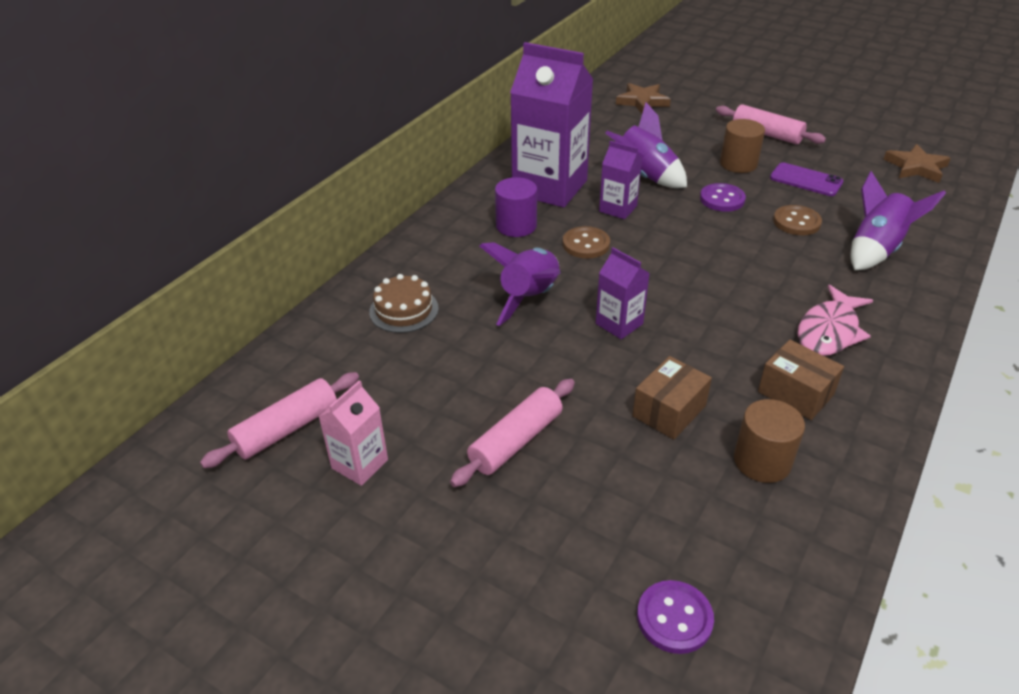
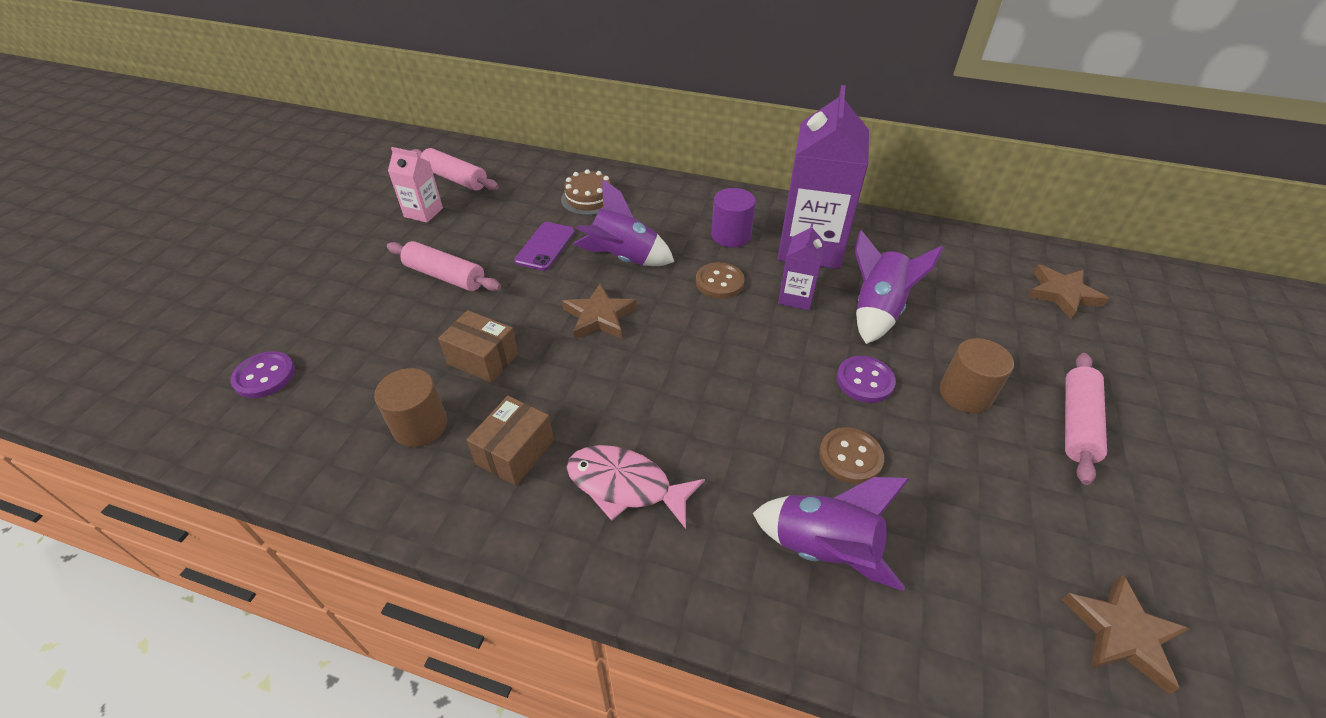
camera: 75 degrees right, 5 degrees up
(619, 324) = (599, 316): purple carton -> brown star
(806, 180) = (969, 469): purple phone -> purple phone (545, 246)

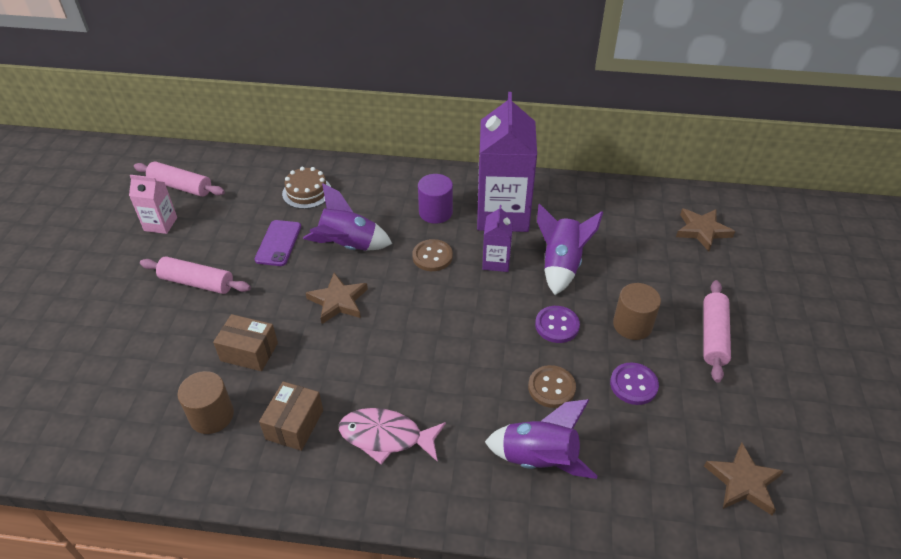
camera: 10 degrees left, 0 degrees up
(264, 376) = (65, 394): purple button -> purple button (633, 385)

